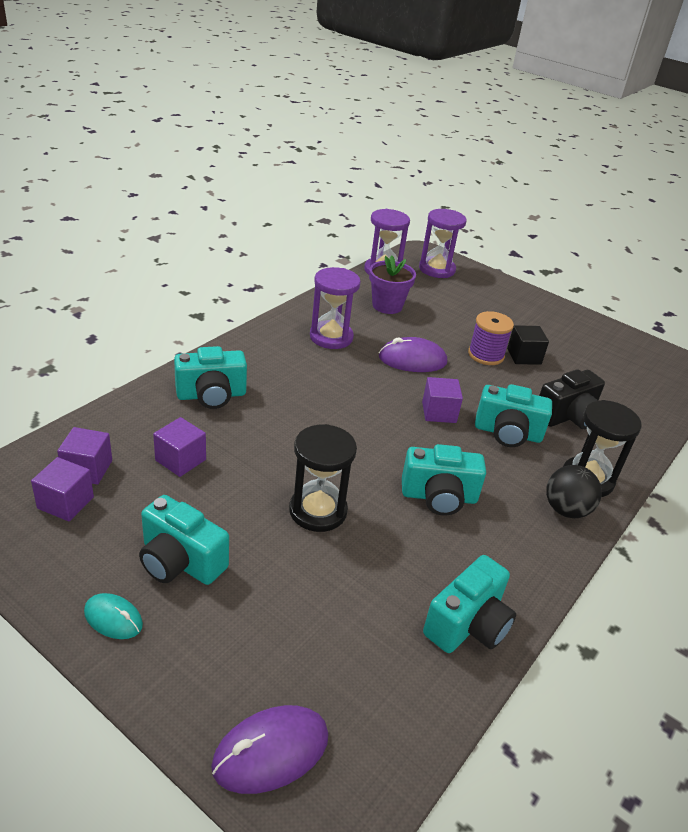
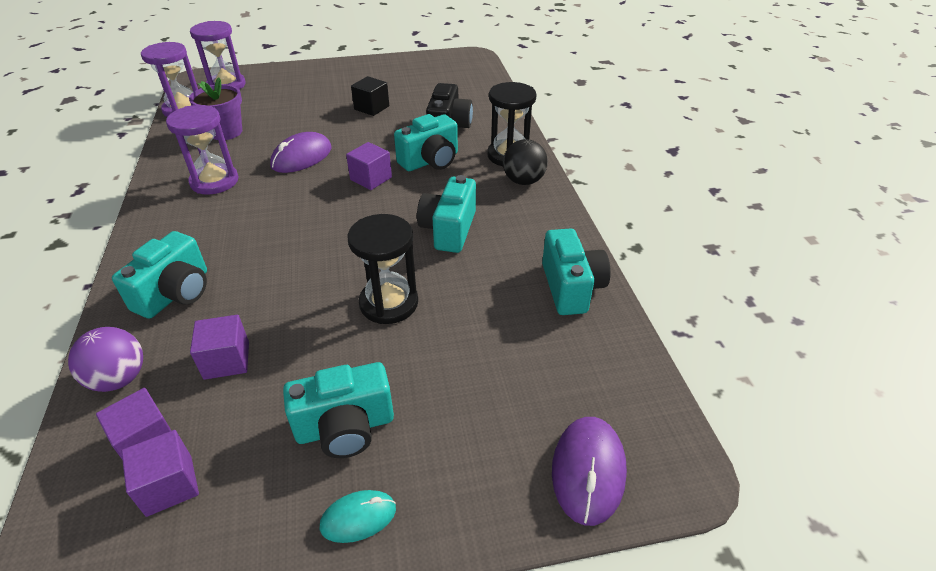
camera: 45 degrees left, 5 degrees up
(122, 422) = (119, 378): none -> purple ball
(439, 497) = (449, 230): turquoise camera -> turquoise camera turned 150 degrees clockwise
(486, 355) = (346, 122): purple spool -> none

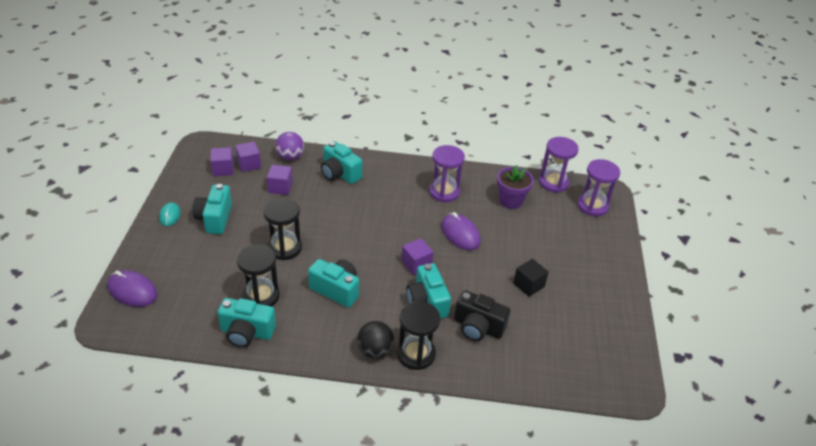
camera: 105 degrees right, 0 degrees up
(500, 296) = (261, 296): none -> black hourglass

